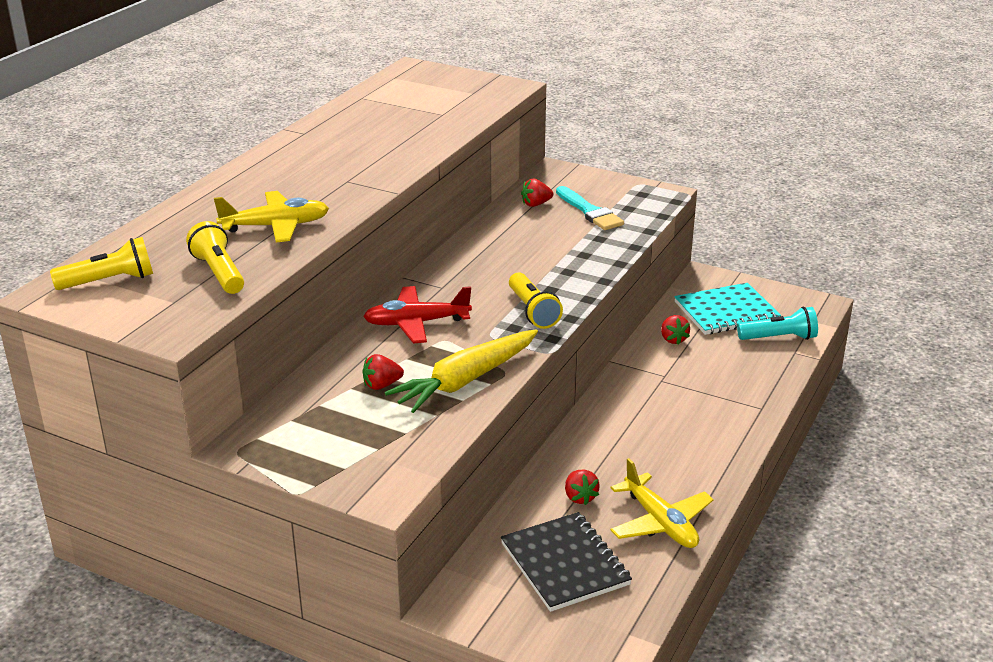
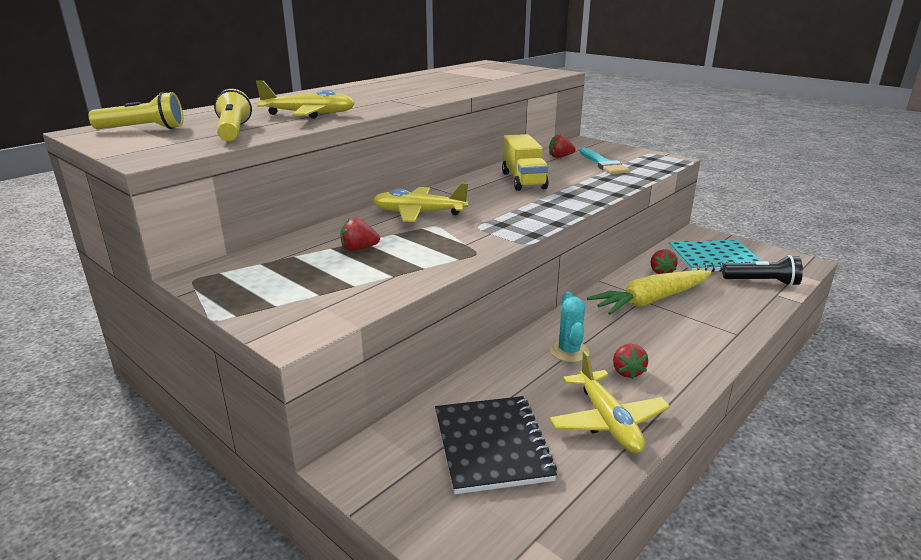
camera: 15 degrees right, 5 degrees down
(416, 323) = (419, 213): red plane -> yellow plane
(465, 380) = (436, 254): yellow carrot -> yellow carrot (651, 300)
(509, 253) = (523, 180): none -> yellow truck
(533, 311) = (525, 216): yellow flashlight -> none
(580, 497) = (532, 384): red strawberry -> red strawberry (627, 372)
(604, 455) = (569, 351): none -> turquoise cactus
(779, 338) = (762, 282): turquoise flashlight -> black flashlight

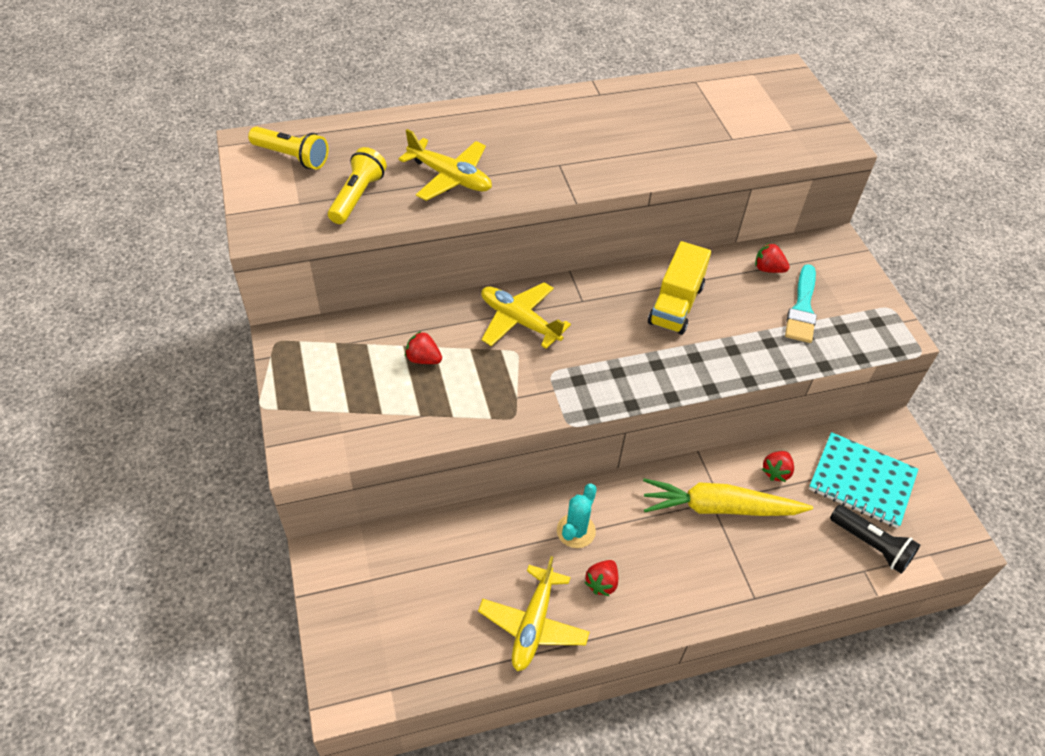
camera: 30 degrees right, 25 degrees up
(492, 445) = (428, 594): black notebook -> none

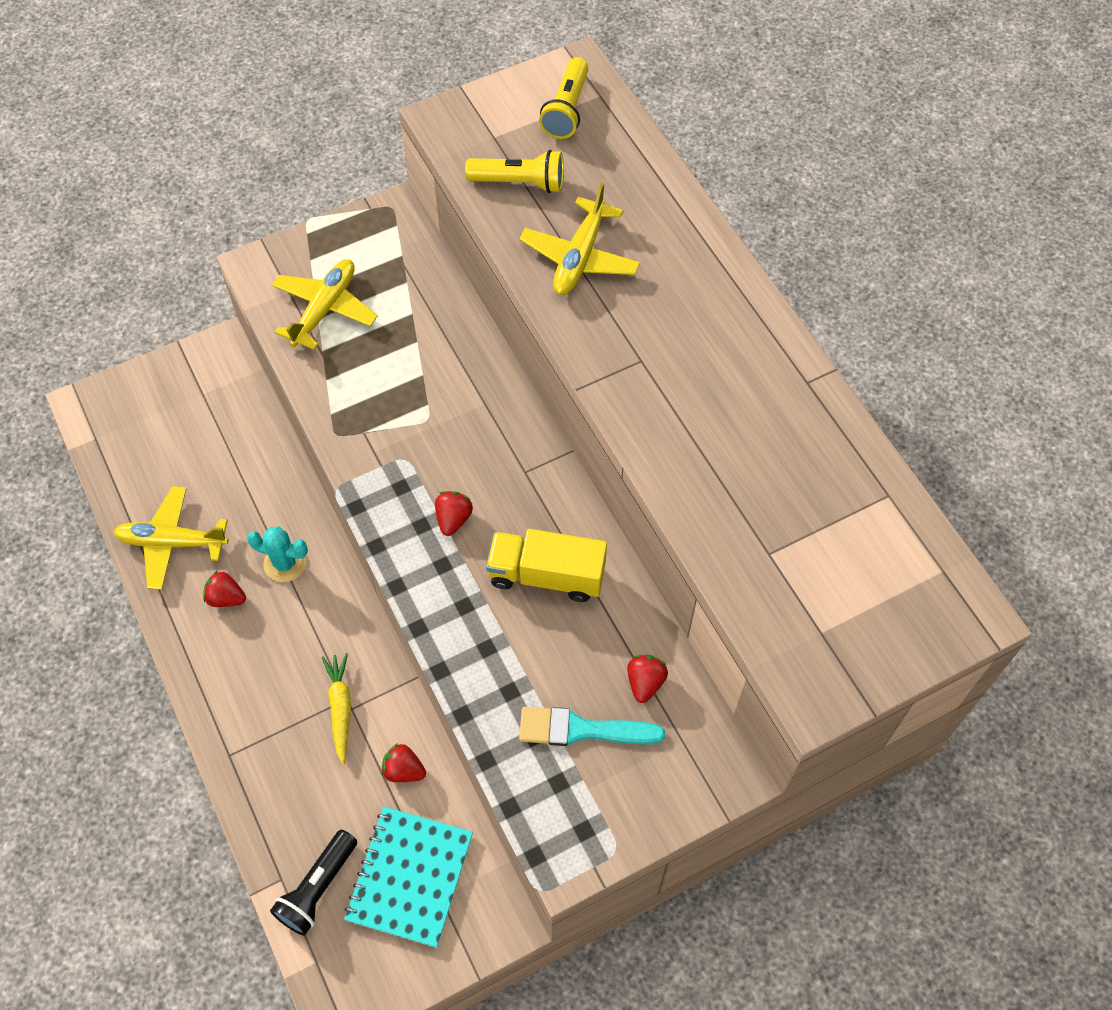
camera: 80 degrees right, 10 degrees up
(423, 359) = (397, 336): red strawberry -> red strawberry (453, 519)
(519, 321) = (475, 413): yellow plane -> yellow plane (325, 309)
(719, 507) = (340, 708): yellow carrot -> yellow carrot, size x0.58

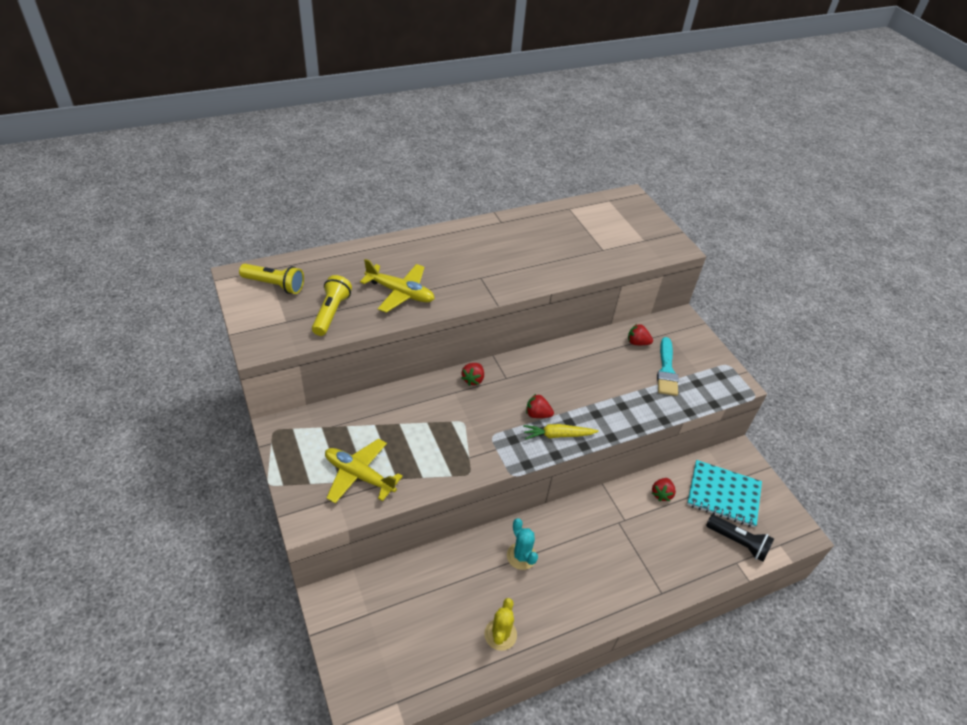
camera: 90 degrees left, 15 degrees down
(172, 542) = (500, 634): yellow plane -> yellow cactus
(226, 598) = (547, 595): red strawberry -> red strawberry (473, 379)
(285, 563) = (521, 556): turquoise cactus -> turquoise cactus turned 45 degrees counterclockwise
(340, 708) = (625, 526): yellow carrot -> yellow carrot (558, 435)
(546, 575) = (575, 375): yellow truck -> none

